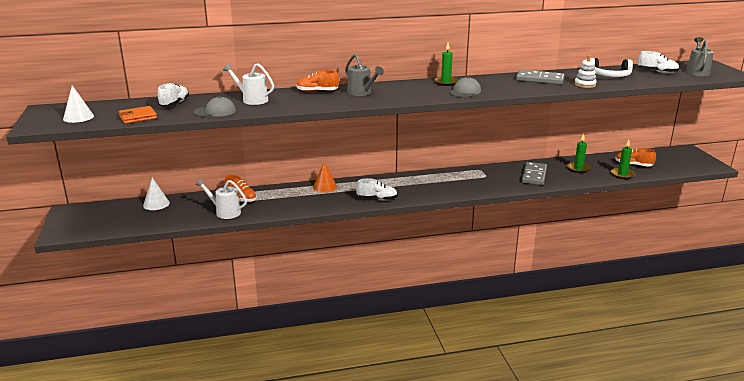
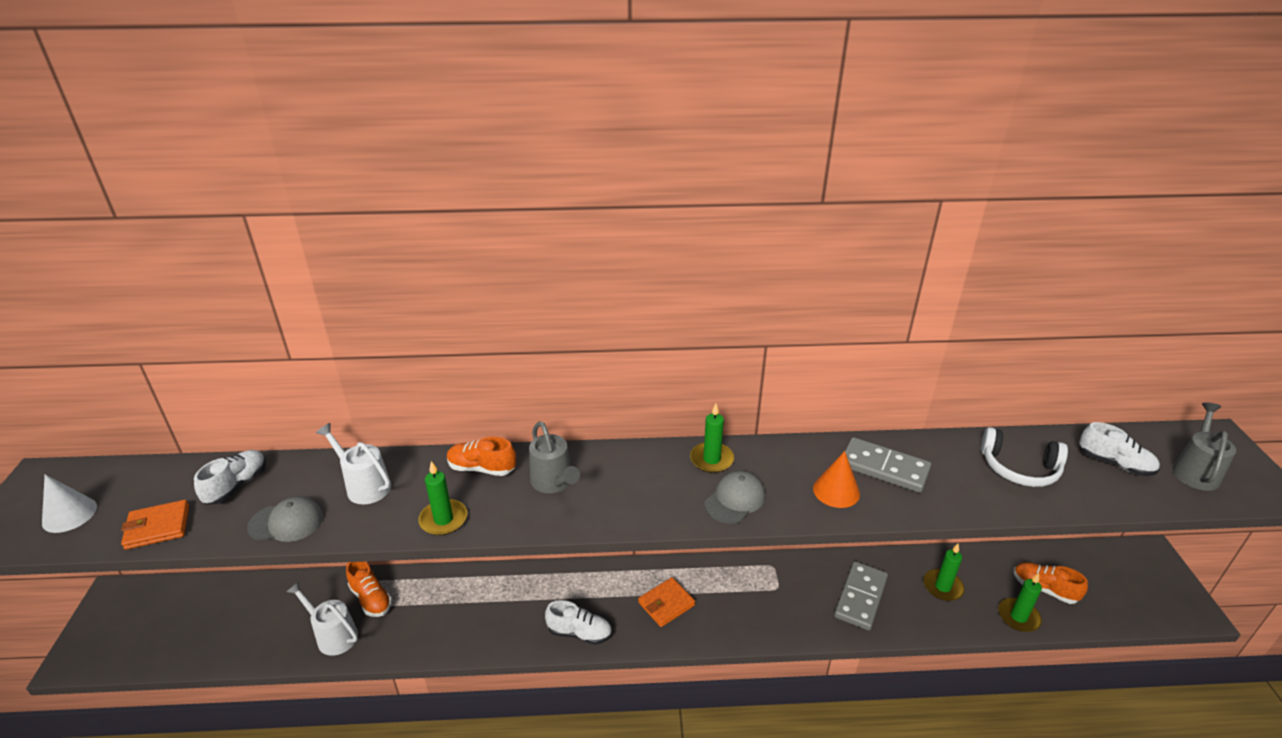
camera: 10 degrees right, 10 degrees up
(156, 204) = (242, 595): white cone -> none
(306, 105) = (443, 519): none -> green candle
(325, 187) = (509, 583): orange cone -> orange cone (836, 491)
(423, 186) = (666, 604): none -> orange wallet
(585, 85) = (964, 499): white stacking toy -> none

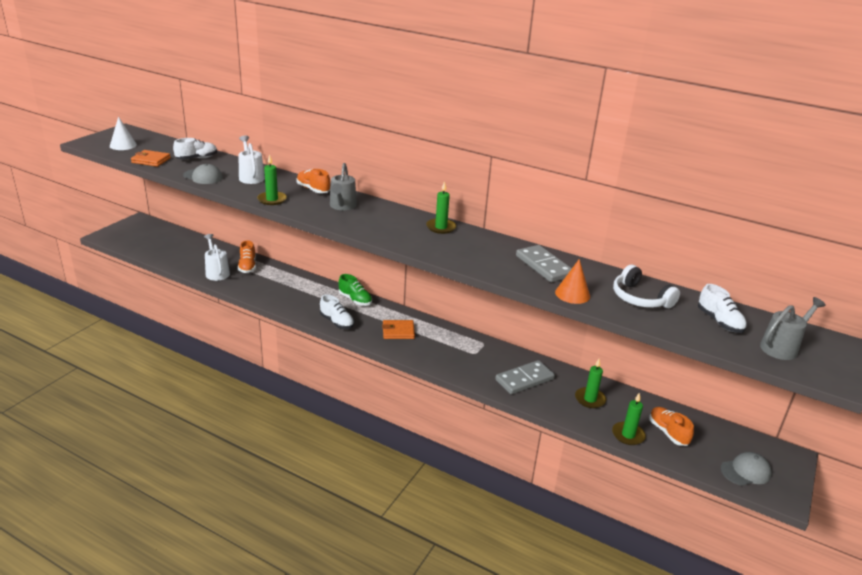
camera: 30 degrees right, 5 degrees down
(569, 579) = (355, 300): none -> green shoe
(735, 500) = (431, 245): grey cap -> grey cap (745, 471)
(836, 491) = (497, 263): orange cone -> orange cone (572, 294)

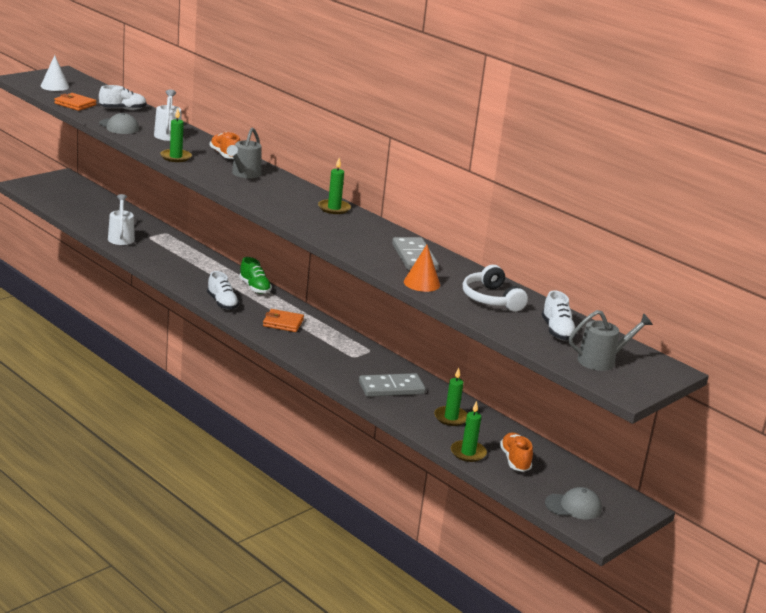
camera: 15 degrees right, 5 degrees down
(247, 266) = (156, 238): orange shoe -> none

